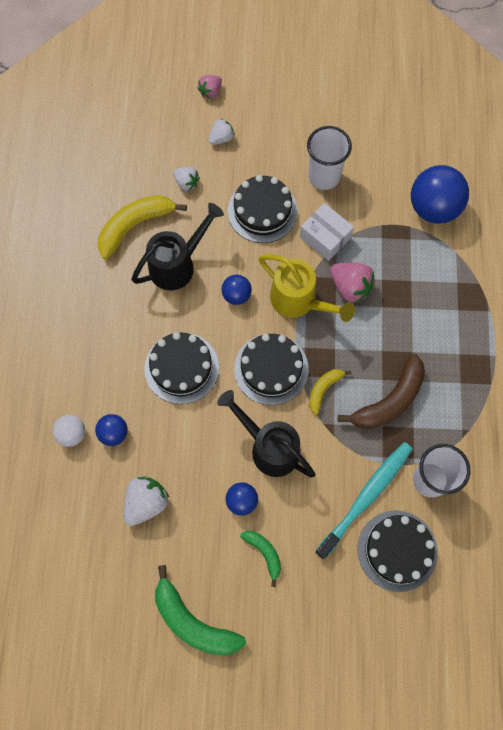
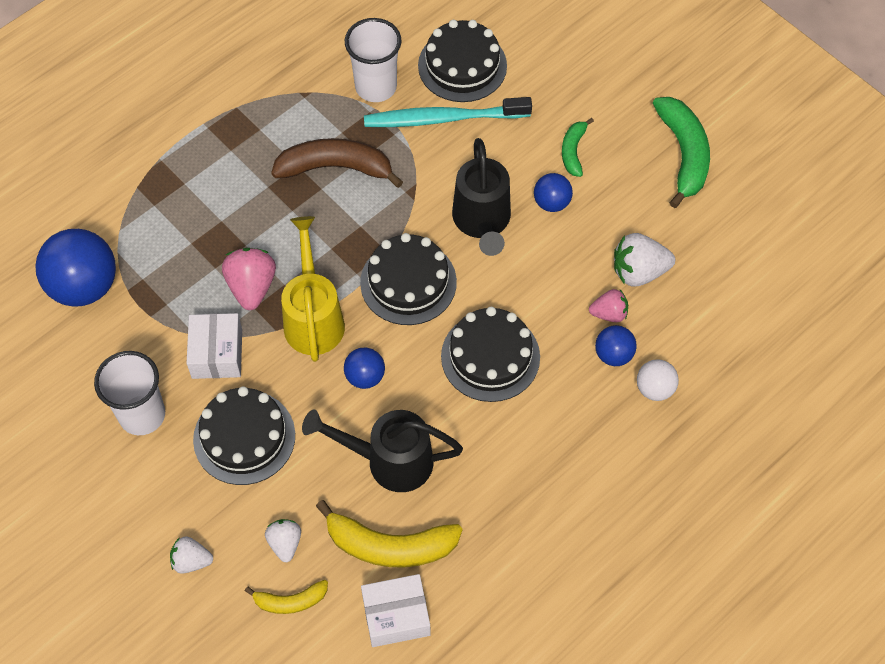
camera: 135 degrees left, 10 degrees down
(99, 199) = (396, 616): none -> white box
(210, 92) = (137, 633): pink strawberry -> pink strawberry (609, 313)
(324, 389) = (381, 225): yellow banana -> yellow banana (290, 601)

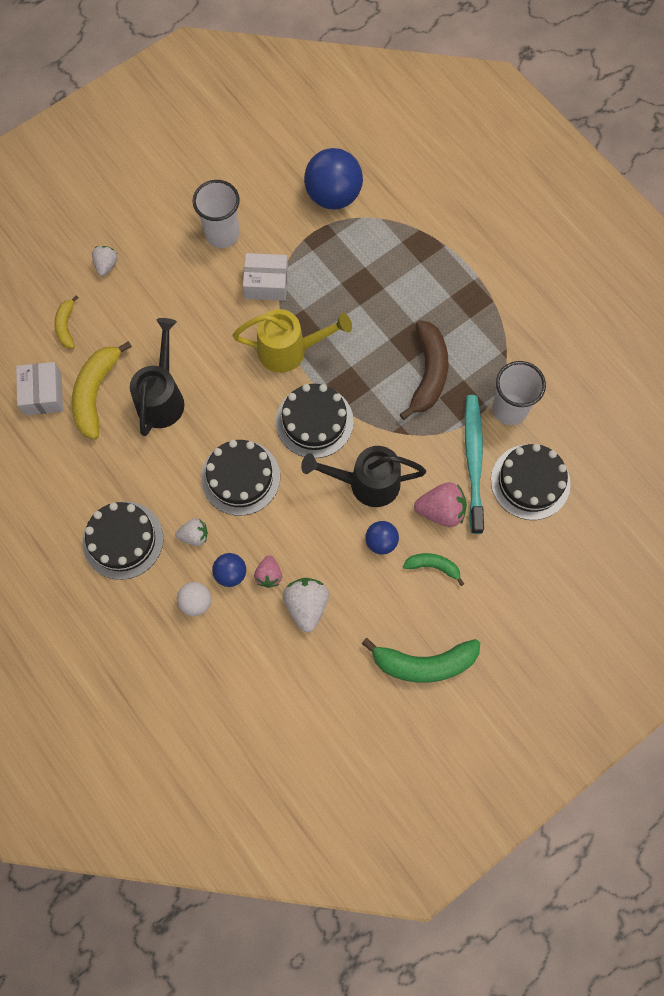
camera: 95 degrees right, 10 degrees up
(244, 437) = (195, 300): black cake -> black cake (123, 540)
(252, 287) = (321, 308): pink strawberry -> pink strawberry (441, 510)
(285, 543) = (109, 324): white strawberry -> white strawberry (194, 536)
(365, 377) = (234, 384): blue ball -> none

